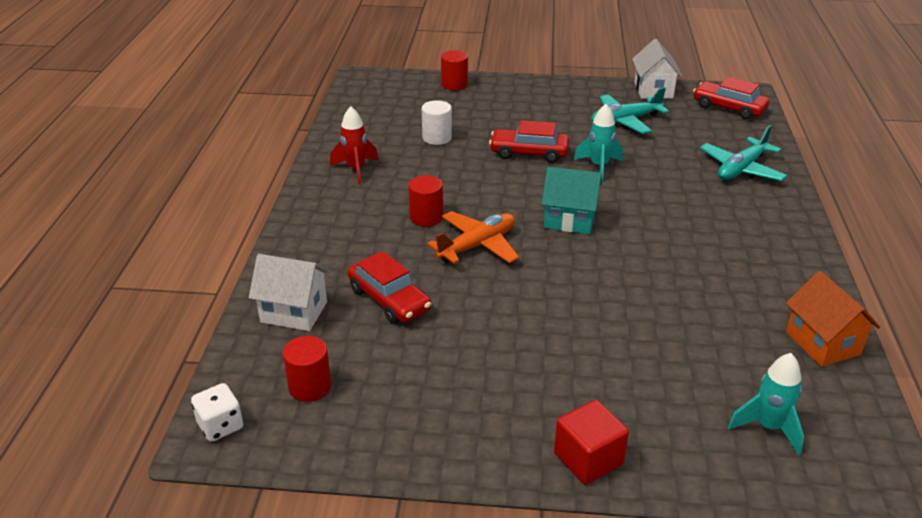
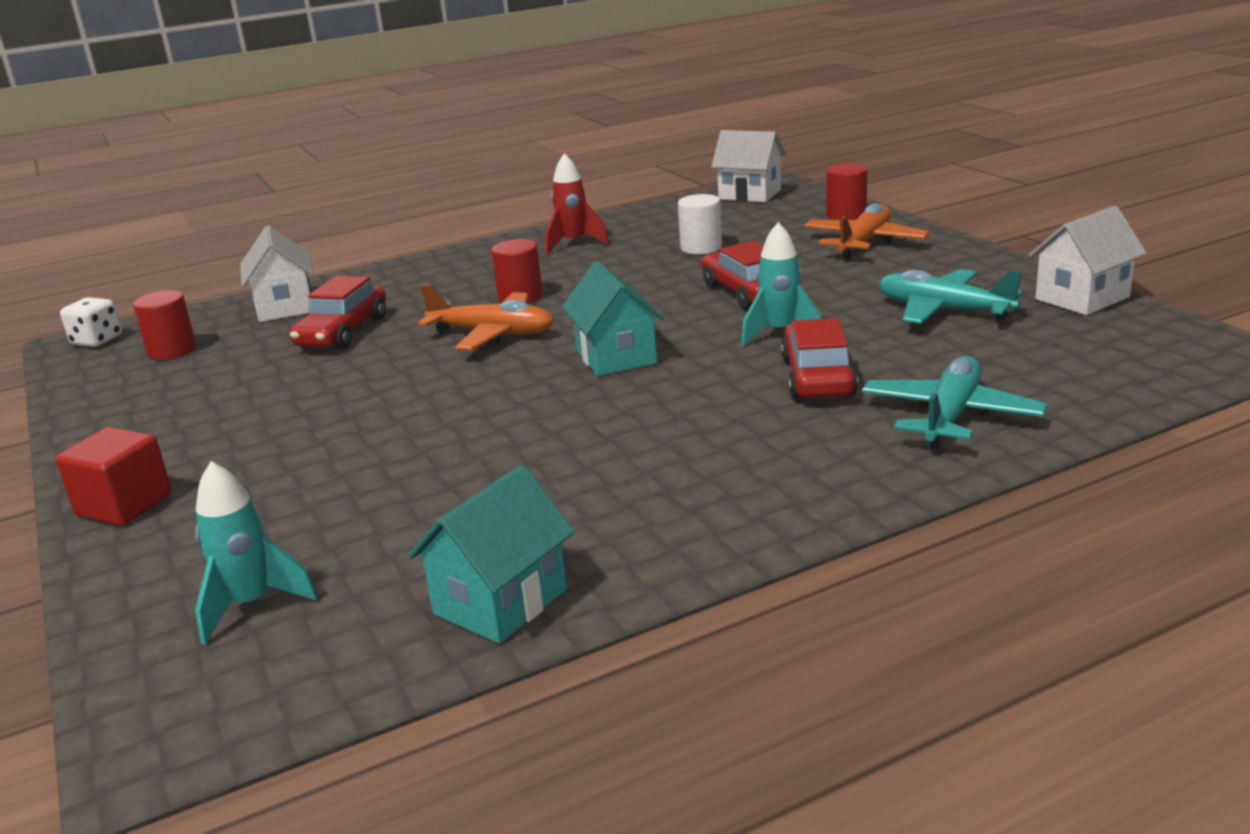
camera: 60 degrees right, 10 degrees down
(368, 91) = (749, 194): none -> white house
(506, 99) = (864, 243): none -> orange plane
(728, 108) = (1146, 356): red car -> red car (817, 377)
(741, 169) = (950, 416): turquoise plane -> turquoise plane turned 105 degrees clockwise
(822, 343) = (500, 602): orange house -> turquoise house

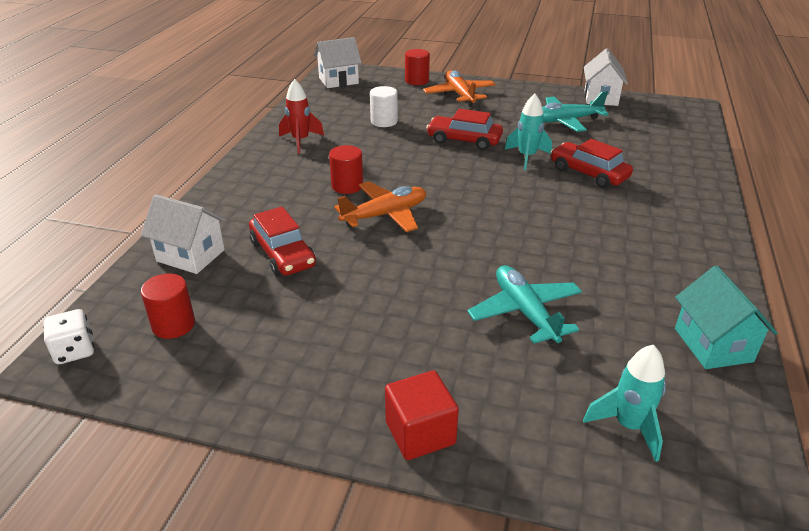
camera: 50 degrees left, 10 degrees up
(616, 357) = (482, 200): turquoise house -> none
(950, 416) = (669, 171): turquoise plane -> turquoise plane (525, 312)

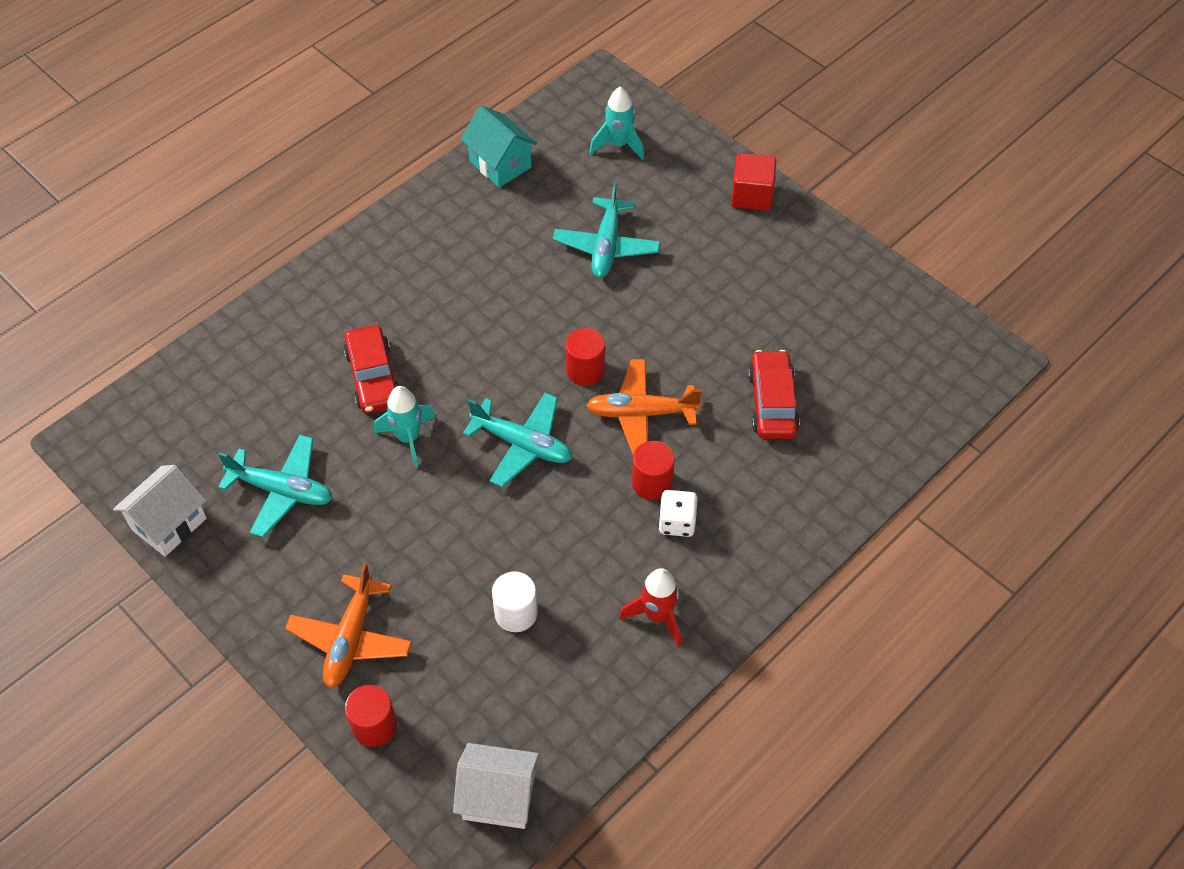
camera: 150 degrees left, 20 degrees up
(74, 351) = (981, 366): white dice -> white dice (677, 522)
(173, 325) = (896, 358): red cylinder -> red cylinder (585, 370)
(190, 255) = (862, 441): white house -> none
(452, 176) = (522, 444): none -> turquoise plane
(464, 140) = (449, 511): red car -> none
(713, 345) = (500, 164): turquoise house -> turquoise house turned 60 degrees counterclockwise

